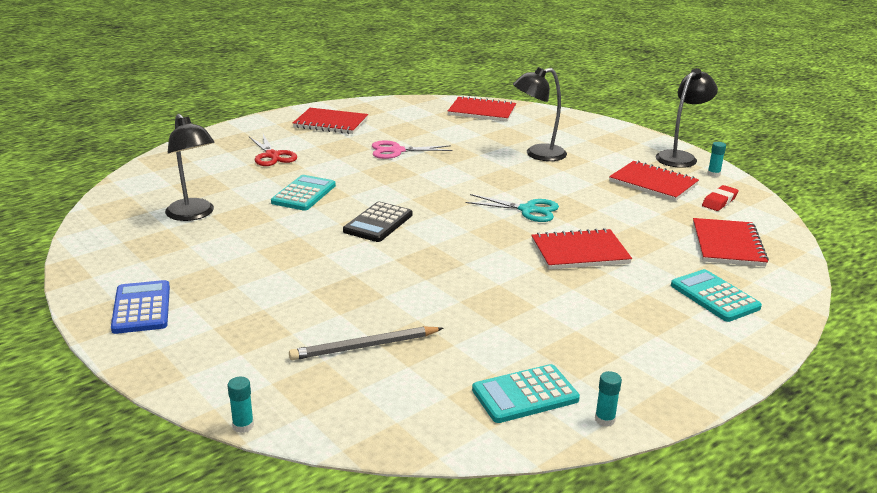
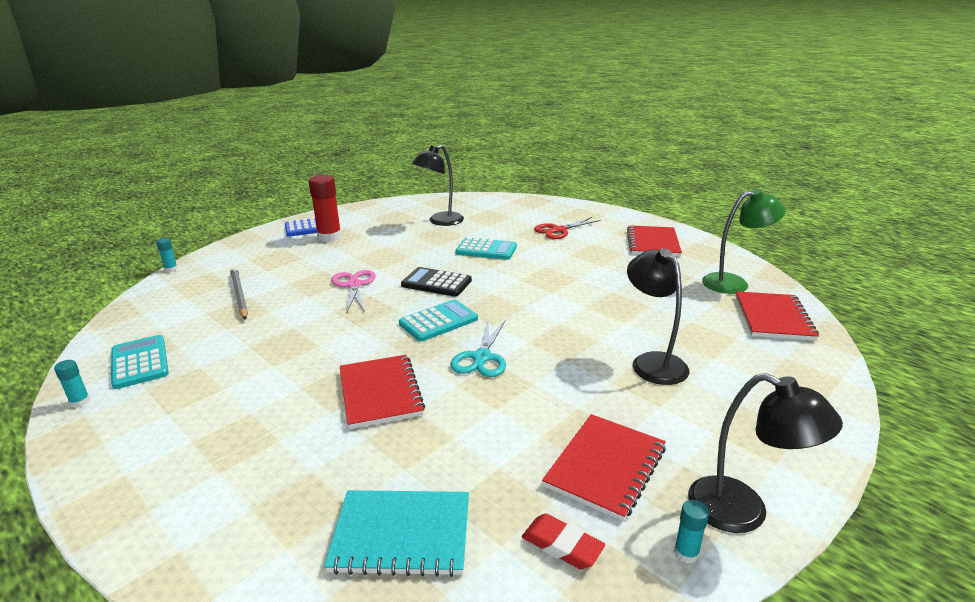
camera: 85 degrees right, 0 degrees up
(195, 291) = (329, 237): none -> red glue stick
(397, 151) = (604, 278): pink scissors -> pink scissors (354, 285)
(424, 111) = (734, 283): none -> green lamp
(714, 296) = (256, 500): turquoise calculator -> turquoise calculator (438, 321)
(727, 245) = (401, 534): red notebook -> turquoise notebook

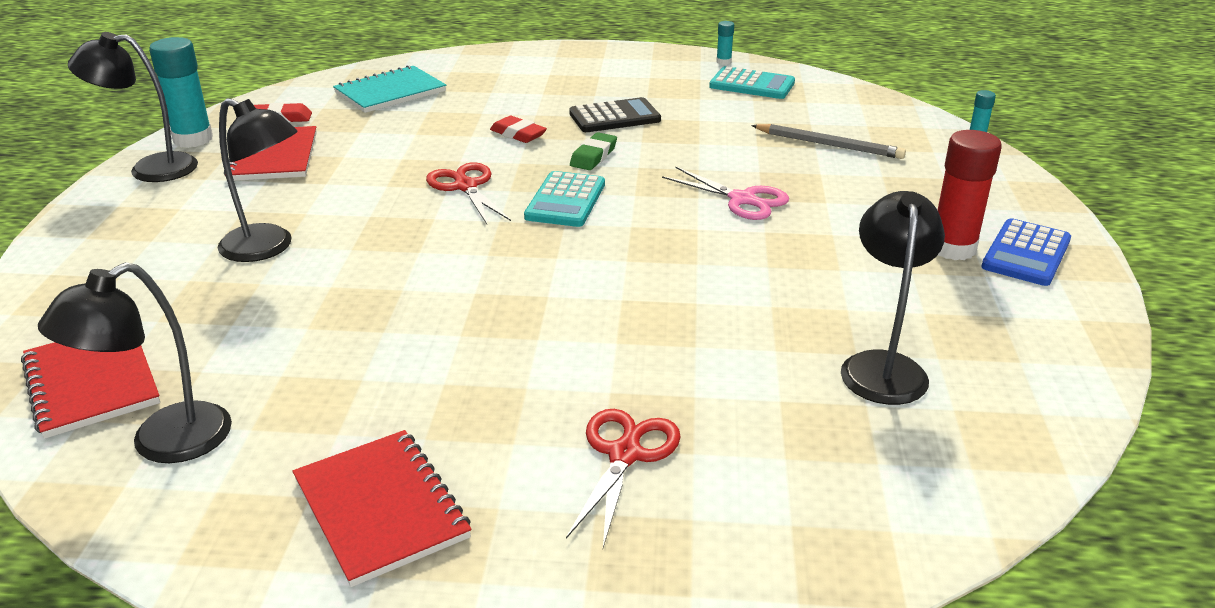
camera: 140 degrees right, 5 degrees up
(369, 346) = (593, 156): none -> green eraser
(380, 393) = (518, 134): red notebook -> red eraser
(436, 283) = (651, 242): black calculator -> black calculator (614, 117)
(482, 357) = (465, 186): turquoise scissors -> red scissors
(486, 250) = (681, 331): turquoise calculator -> none
(686, 553) = (193, 139): turquoise glue stick -> turquoise glue stick, size x2.13
(734, 283) = (163, 443): green lamp -> black lamp

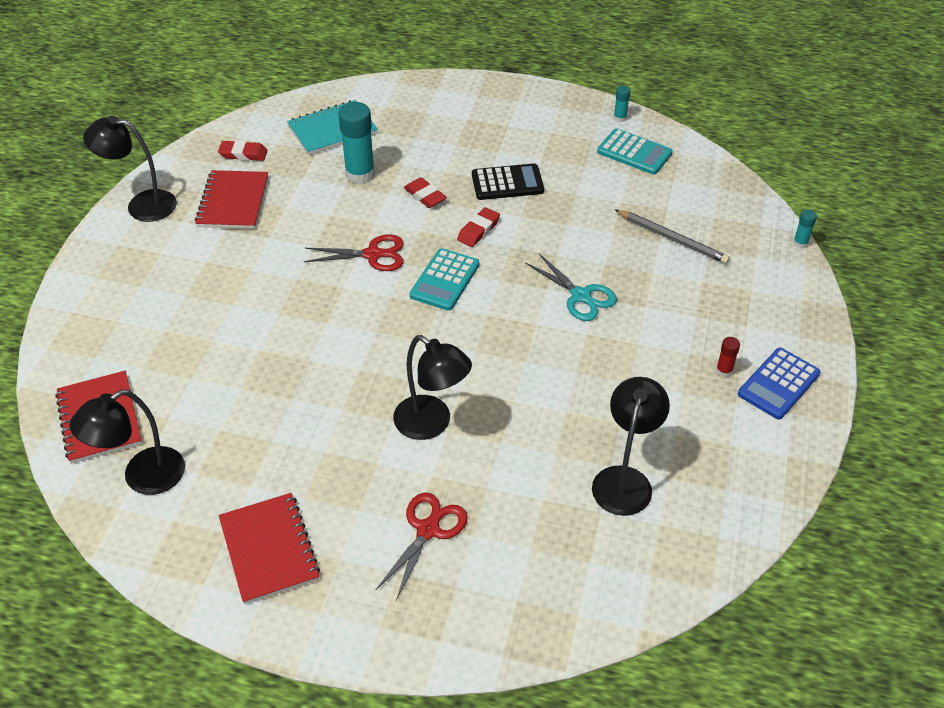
camera: 10 degrees right, 15 degrees up
(193, 139) = (174, 173): turquoise glue stick -> turquoise glue stick (360, 174)
(267, 248) = (220, 305): black lamp -> black lamp (432, 424)
(465, 186) = (372, 254): red scissors -> red scissors turned 105 degrees clockwise
(593, 156) = (478, 230): green eraser -> red eraser
(742, 199) = (580, 296): pink scissors -> turquoise scissors
(952, 248) = (724, 371): red glue stick -> red glue stick, size x0.47

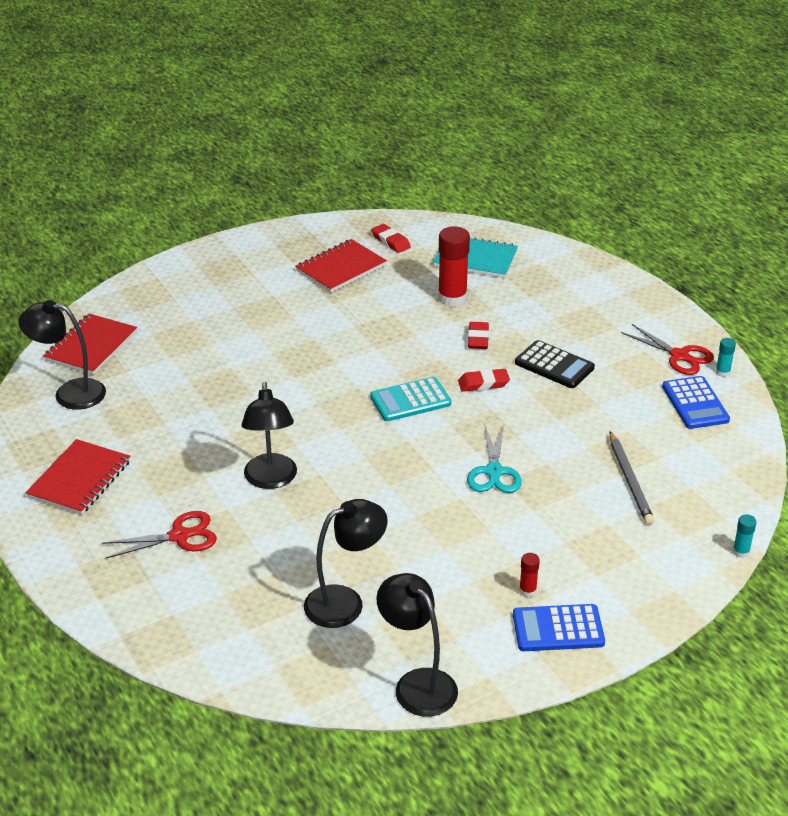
camera: 45 degrees right, 10 degrees down
(141, 205) = (282, 238): black lamp -> black lamp (417, 684)
(360, 174) = (452, 298): turquoise glue stick -> red glue stick
(372, 254) = (385, 354): red scissors -> red scissors (679, 356)
(634, 152) = (695, 403): turquoise calculator -> blue calculator

